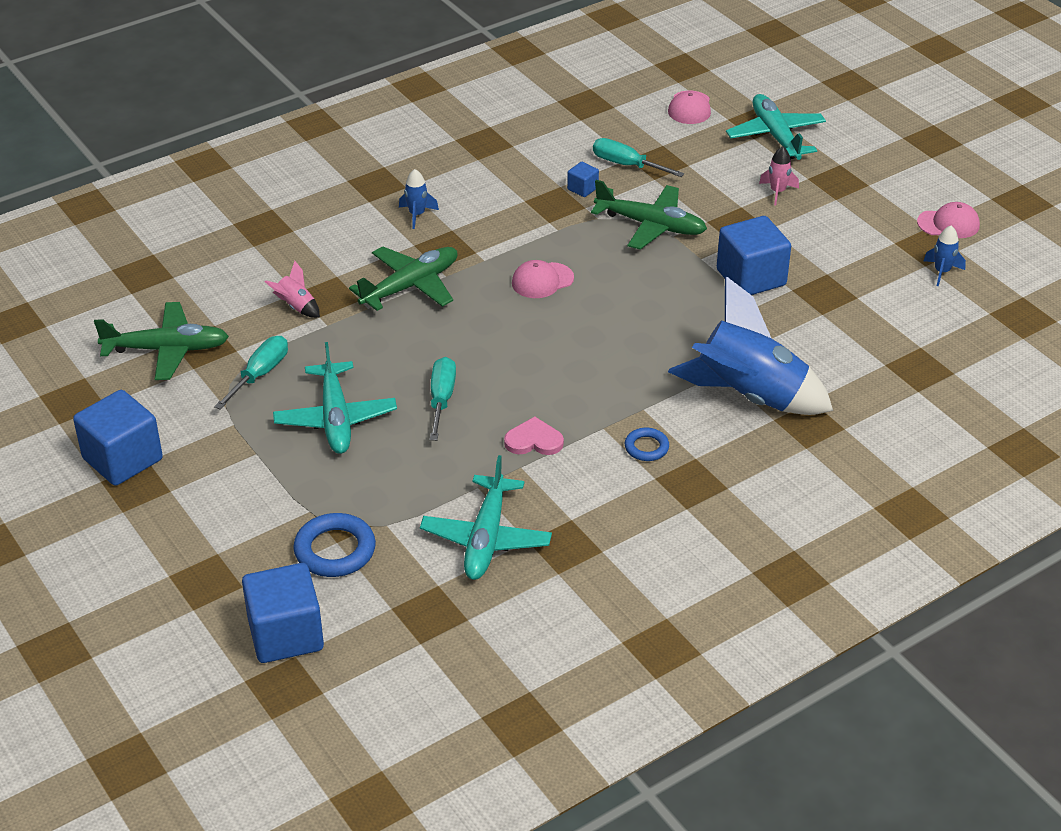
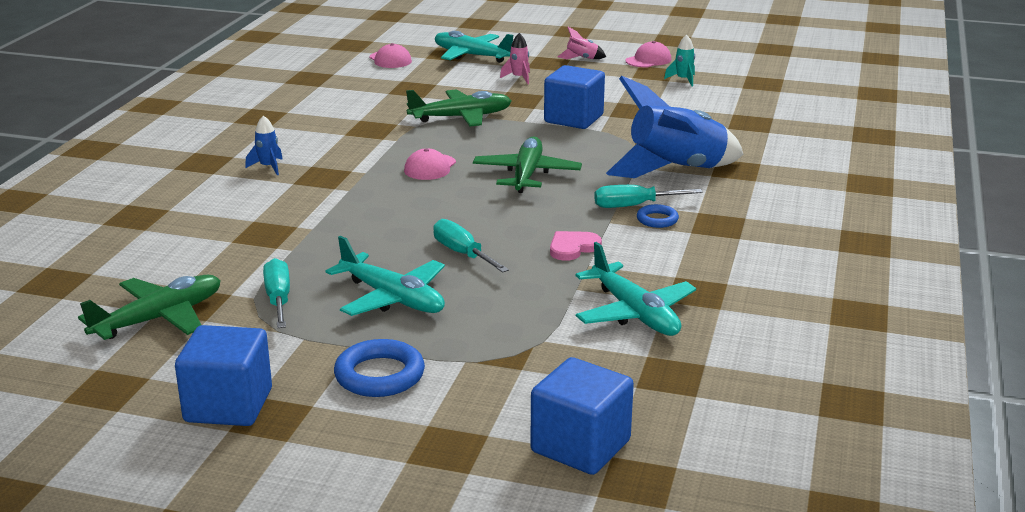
camera: 40 degrees left, 15 degrees down
(296, 306) = (245, 249): pink rocket -> pink rocket (581, 59)
(335, 550) = (529, 374): blue ring -> blue ring (379, 375)
(411, 286) = (329, 204): green plane -> green plane (526, 174)
(582, 189) = (379, 116): blue cube -> none
(626, 165) = (392, 96): turquoise screwdriver -> turquoise screwdriver (634, 206)
(942, 272) = (683, 80): blue rocket -> turquoise rocket

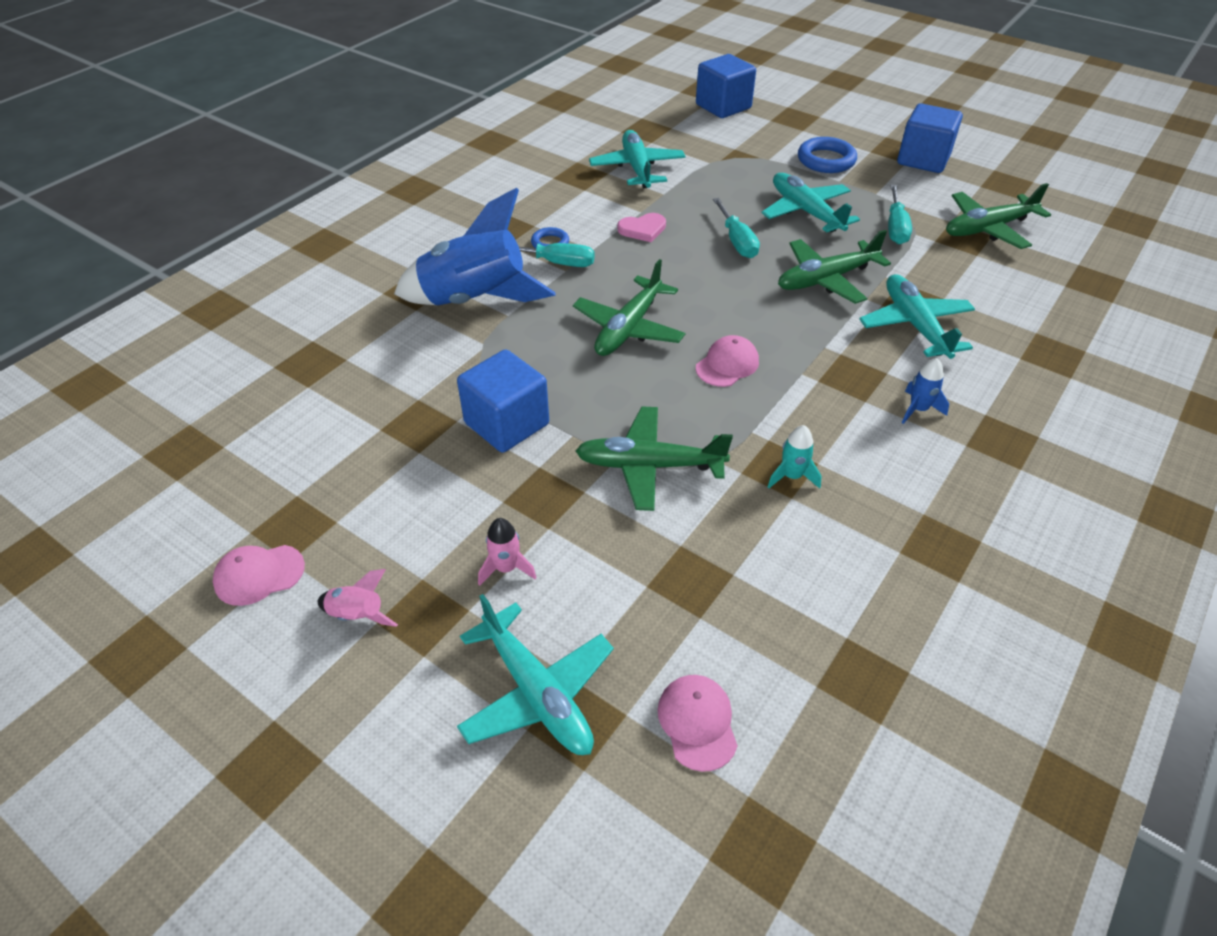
camera: 160 degrees left, 20 degrees up
(265, 216) = (915, 325): none -> turquoise plane
(356, 236) = (826, 279): none -> green plane
(683, 80) = (276, 490): turquoise rocket -> turquoise rocket (792, 476)

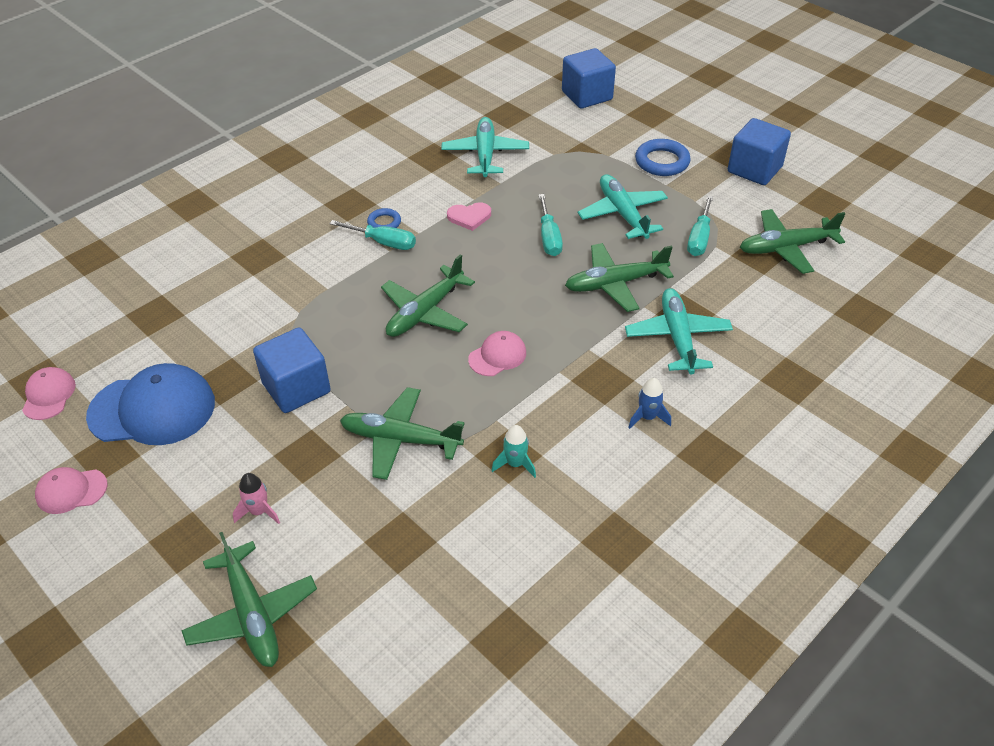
camera: 10 degrees right, 0 degrees up
(338, 467) = (153, 409): none -> blue cap
(358, 615) = (136, 534): pink rocket -> none
(475, 300) = (304, 271): blue rocket -> none
(537, 693) = (252, 614): turquoise plane -> green plane
(697, 722) = (366, 656): pink cap -> pink cap (49, 395)

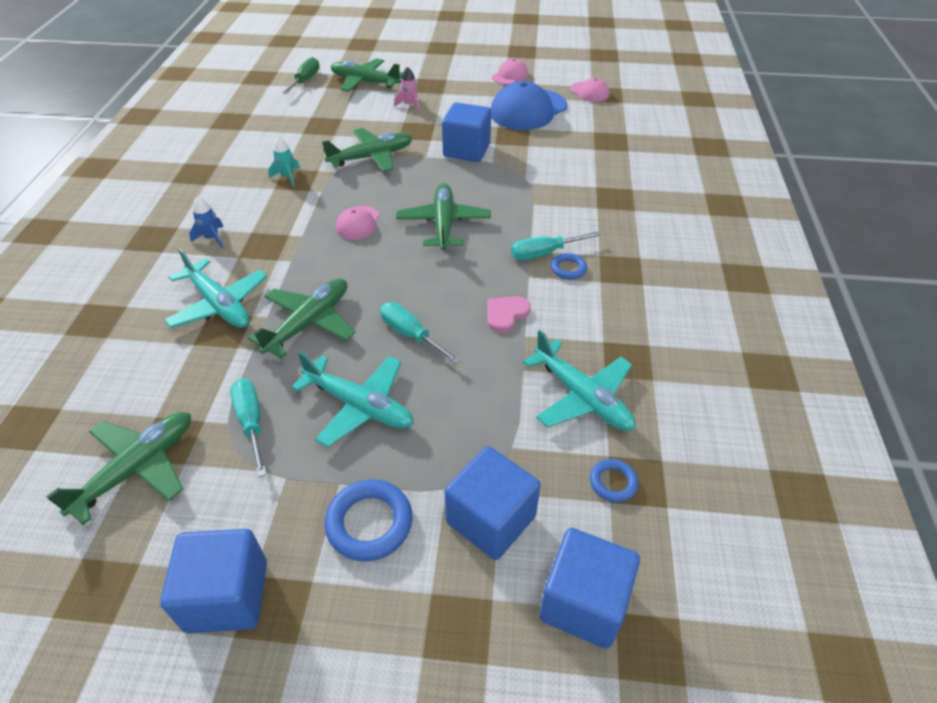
camera: 140 degrees right, 0 degrees up
(324, 687) = (305, 80): none -> green screwdriver
(520, 119) = (613, 482): none -> blue ring
(598, 135) = (491, 519): none -> blue cube

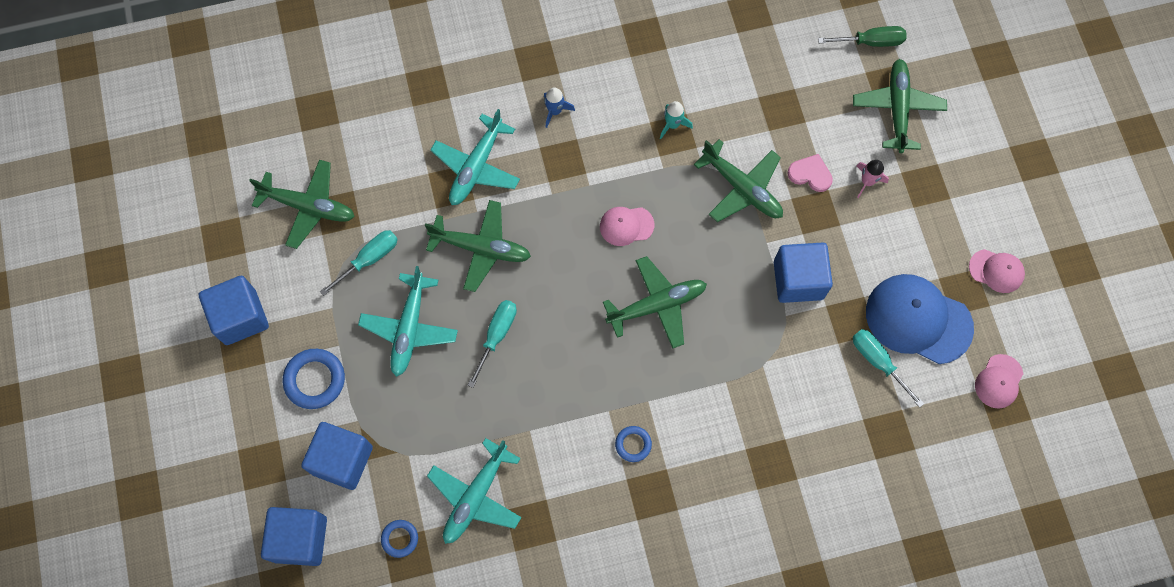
camera: 70 degrees right, 25 degrees up
(506, 314) = (550, 406): pink heart -> pink heart (810, 174)
(544, 253) = (648, 416): turquoise screwdriver -> turquoise screwdriver (878, 362)

